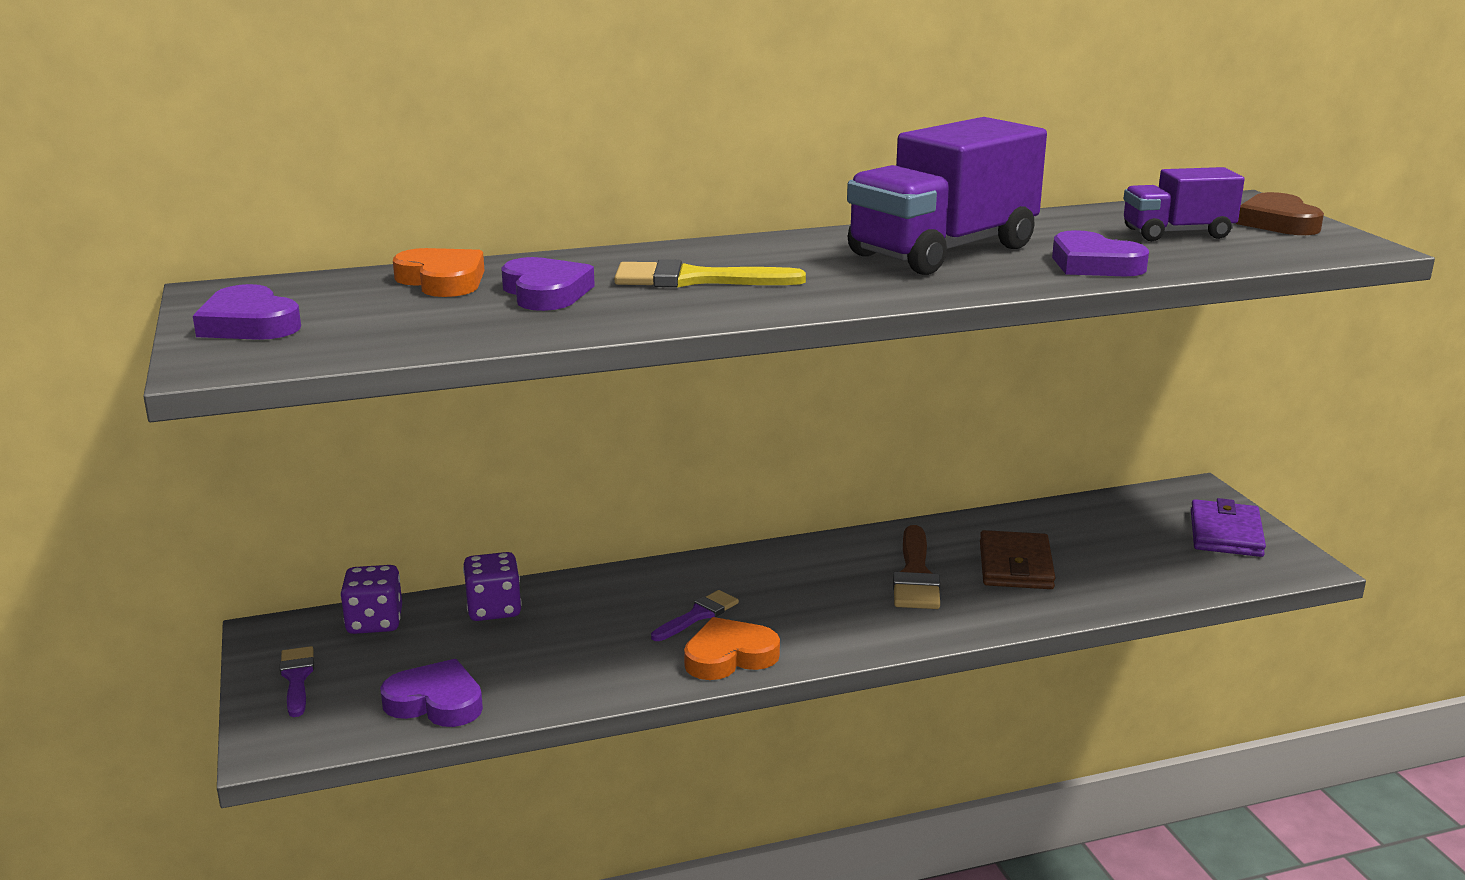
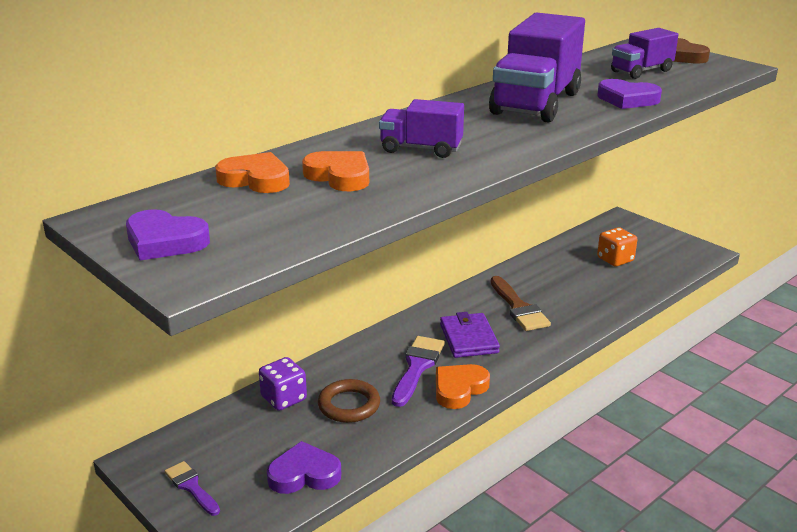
camera: 25 degrees left, 5 degrees up
(375, 622) = (210, 430): purple dice -> none
(545, 292) = (339, 176): purple heart -> orange heart
(566, 638) = (349, 405): none -> brown ring
(695, 279) = (421, 149): yellow brush -> purple truck
(698, 615) = (417, 367): purple brush -> purple brush, size x1.58
(1015, 565) = (567, 288): brown wallet -> none
(1132, 544) = (615, 259): none -> orange dice
(1225, 533) = (655, 242): purple wallet -> purple wallet (468, 339)

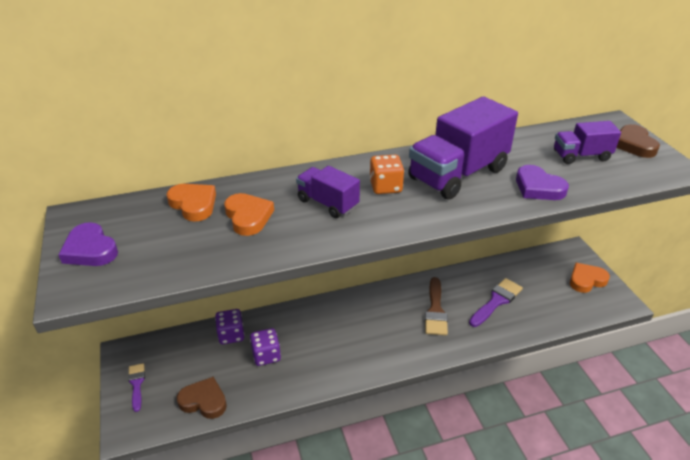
camera: 25 degrees right, 10 degrees up
(304, 474) = (204, 401): purple heart -> brown heart
(349, 405) = (266, 355): brown ring -> purple dice
(417, 367) = (330, 339): purple brush -> purple brush (496, 301)
(459, 389) = (345, 368): orange heart -> orange heart (586, 280)
(468, 339) = (381, 326): purple wallet -> none
(615, 259) = (541, 288): orange dice -> orange dice (385, 187)

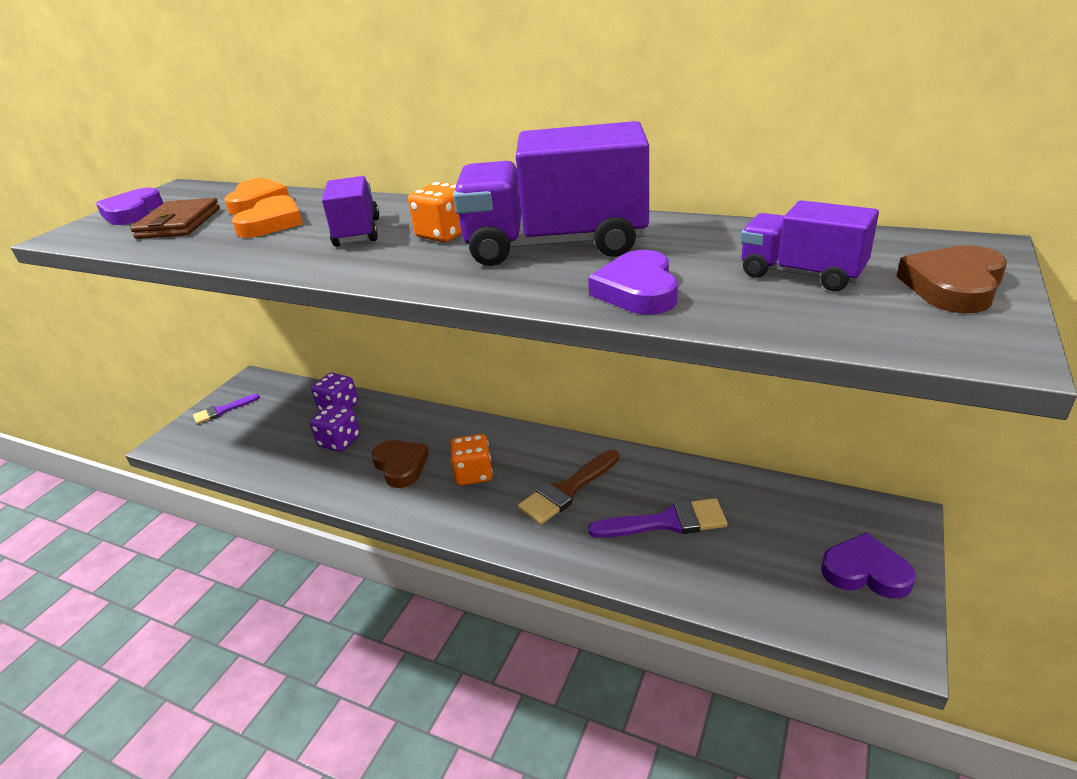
camera: 45 degrees right, 5 degrees down
(137, 384) = (222, 410): purple brush -> purple brush turned 150 degrees counterclockwise
(165, 243) = (179, 223): none -> brown wallet
(204, 401) = (242, 452): brown heart -> brown heart (401, 466)
(377, 329) = (473, 474): none -> orange dice
(586, 280) = (865, 572): orange heart -> purple heart

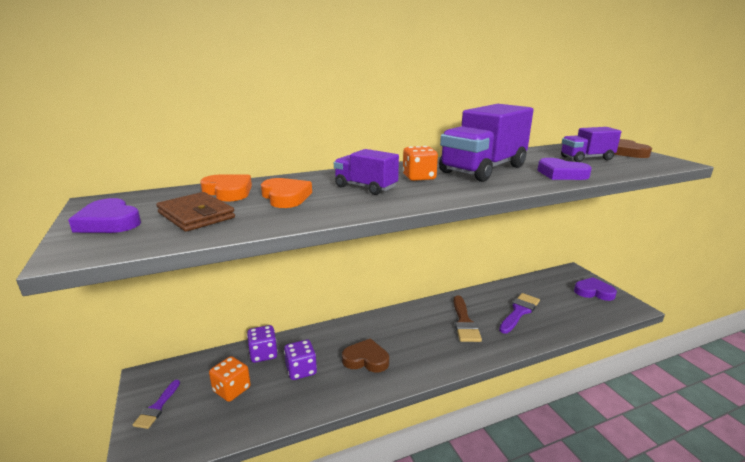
camera: 50 degrees left, 10 degrees down
(473, 474) = (411, 340): orange dice -> orange dice (232, 389)
(865, 572) = (593, 292): purple heart -> purple heart turned 45 degrees clockwise

